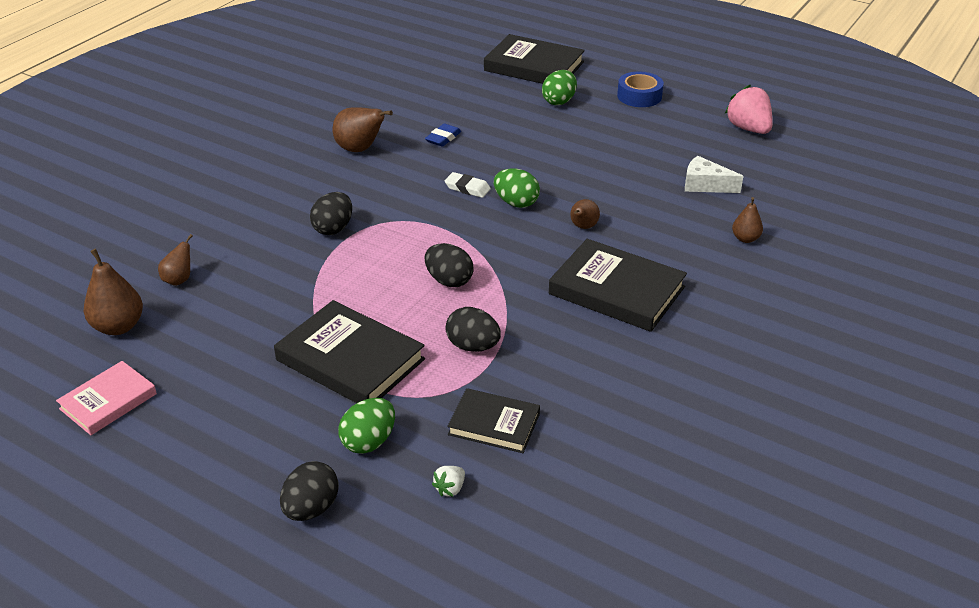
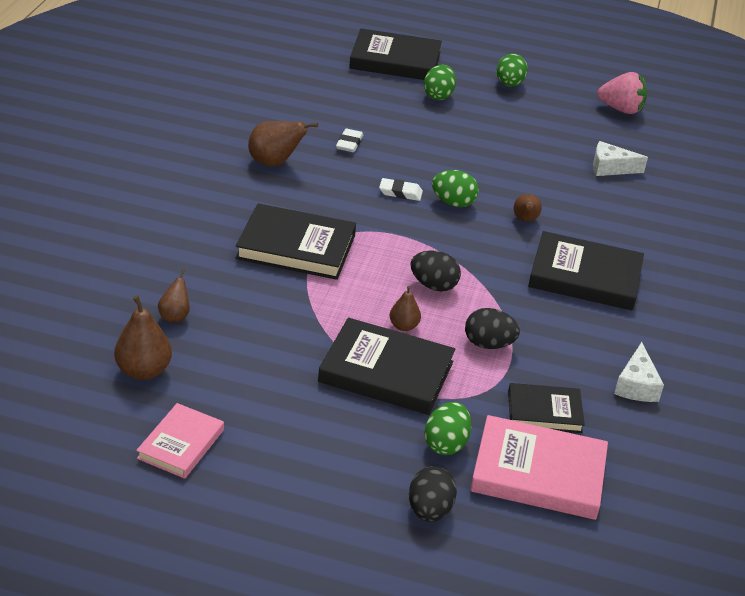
camera: 20 degrees left, 0 degrees up
(333, 228) = (296, 247): black egg -> black book
(443, 138) = (349, 143): blue eraser -> white eraser
(450, 489) = (538, 473): white strawberry -> pink book
(613, 411) = (636, 385): none -> white cheese
(639, 96) = (509, 84): blue tape -> green egg
(745, 239) = (668, 215): brown pear -> brown pear (403, 326)
(748, 129) = (621, 109): pink strawberry -> pink strawberry turned 150 degrees clockwise

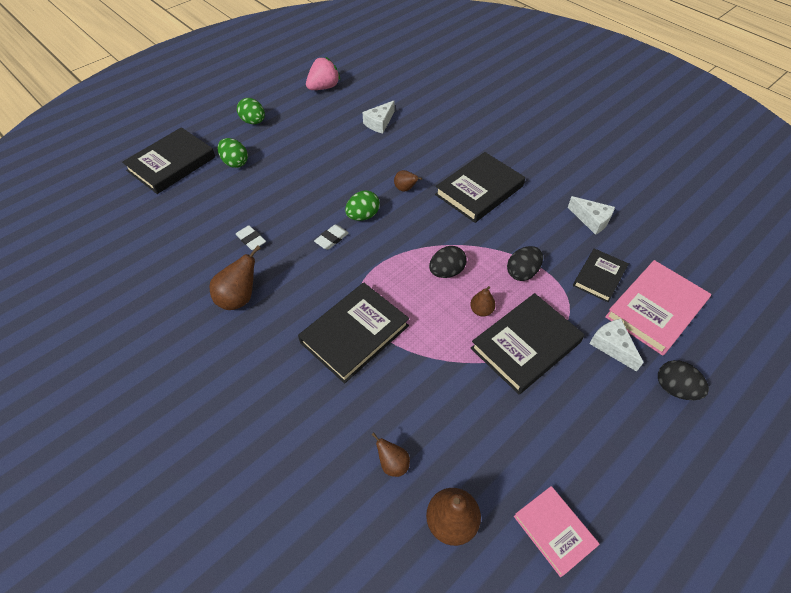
camera: 55 degrees left, 15 degrees up
(446, 444) = (612, 346): green egg -> white cheese

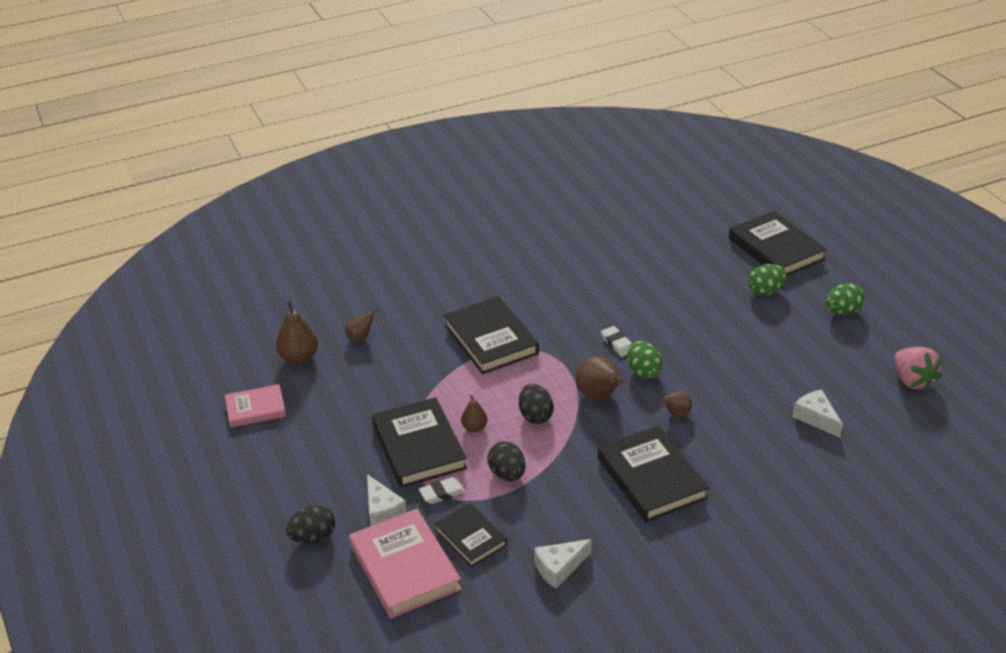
camera: 110 degrees right, 15 degrees down
(239, 298) = (566, 278): brown pear -> brown pear (599, 396)
(251, 240) = (638, 291): white eraser -> white eraser (442, 493)
(612, 346) = (382, 510): white cheese -> white cheese turned 75 degrees clockwise

